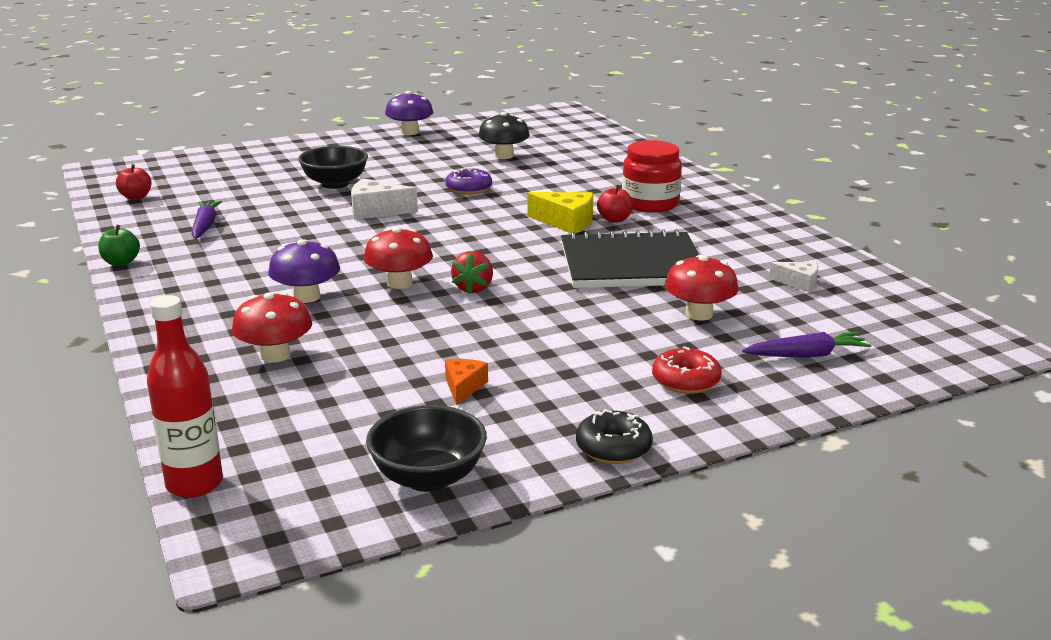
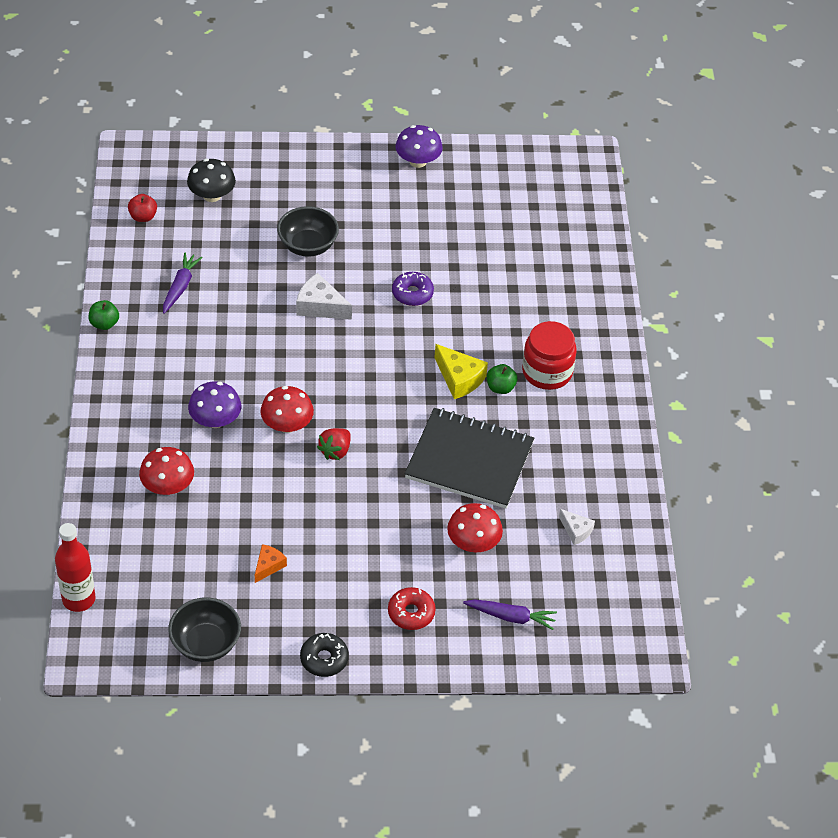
camera: 20 degrees right, 25 degrees up
(504, 156) = (476, 239): black mushroom -> black mushroom (212, 195)
(614, 219) = (500, 387): red apple -> green apple

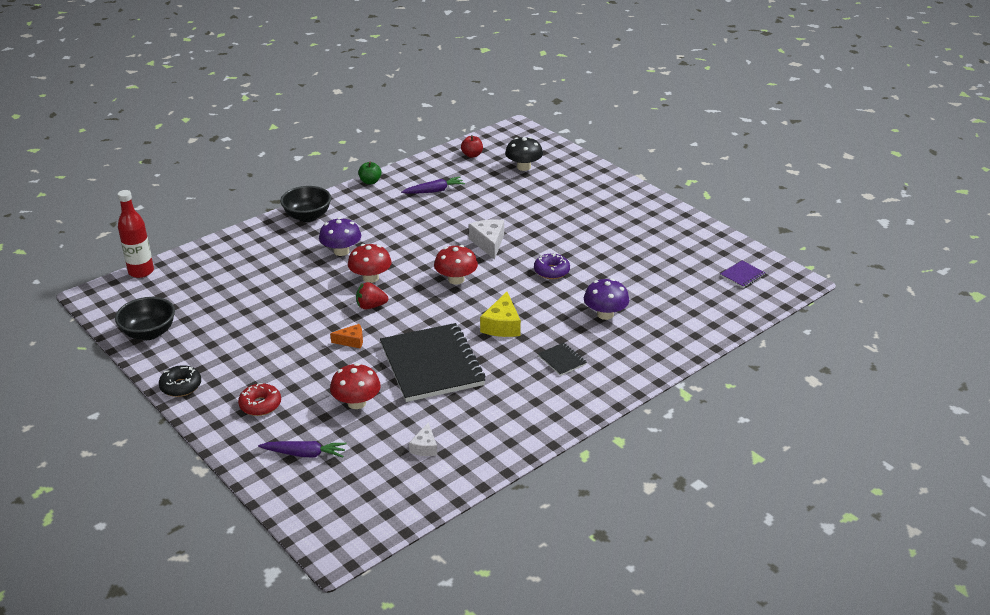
camera: 55 degrees right, 15 degrees down
(168, 486) = (266, 260): red mushroom -> red mushroom (456, 279)
(268, 566) = (240, 326): orange cheese -> orange cheese (351, 341)
(308, 246) = (533, 216): black bowl -> black bowl (307, 216)
(418, 161) = (671, 219): purple mushroom -> purple mushroom (605, 314)
(500, 387) = (518, 347): green apple -> none
(511, 617) = (304, 454): purple carrot -> purple carrot turned 60 degrees counterclockwise
(546, 180) = (742, 275): none -> purple notebook
(547, 372) = (562, 360): red jar -> black notebook

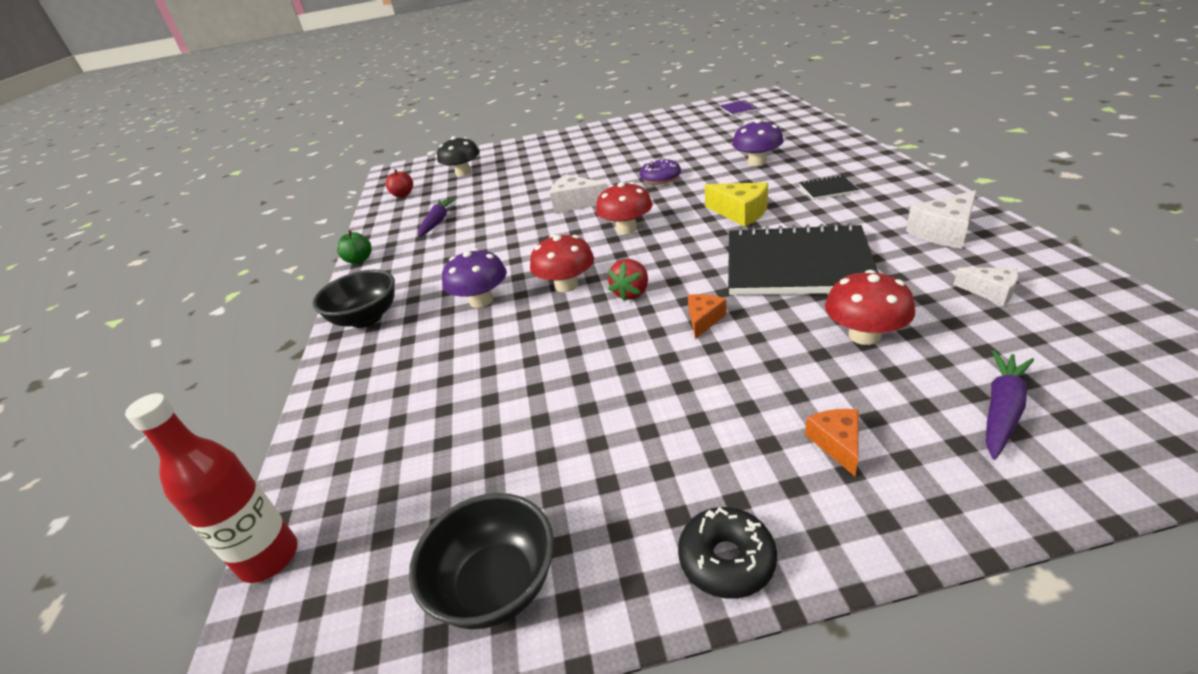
camera: 55 degrees left, 0 degrees up
(260, 405) = (837, 443): red donut -> orange cheese
(504, 424) = (944, 232): none -> white cheese

